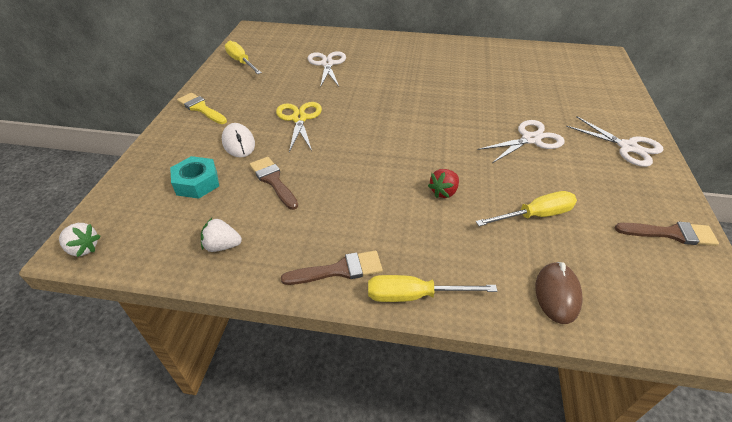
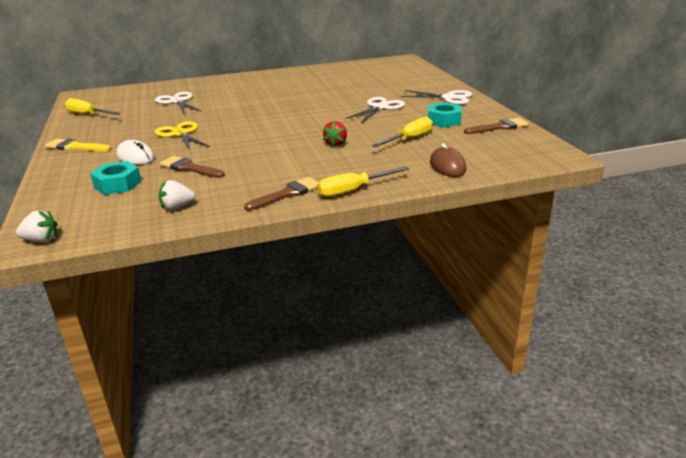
camera: 25 degrees left, 15 degrees down
(599, 192) = (444, 120): none -> turquoise nut

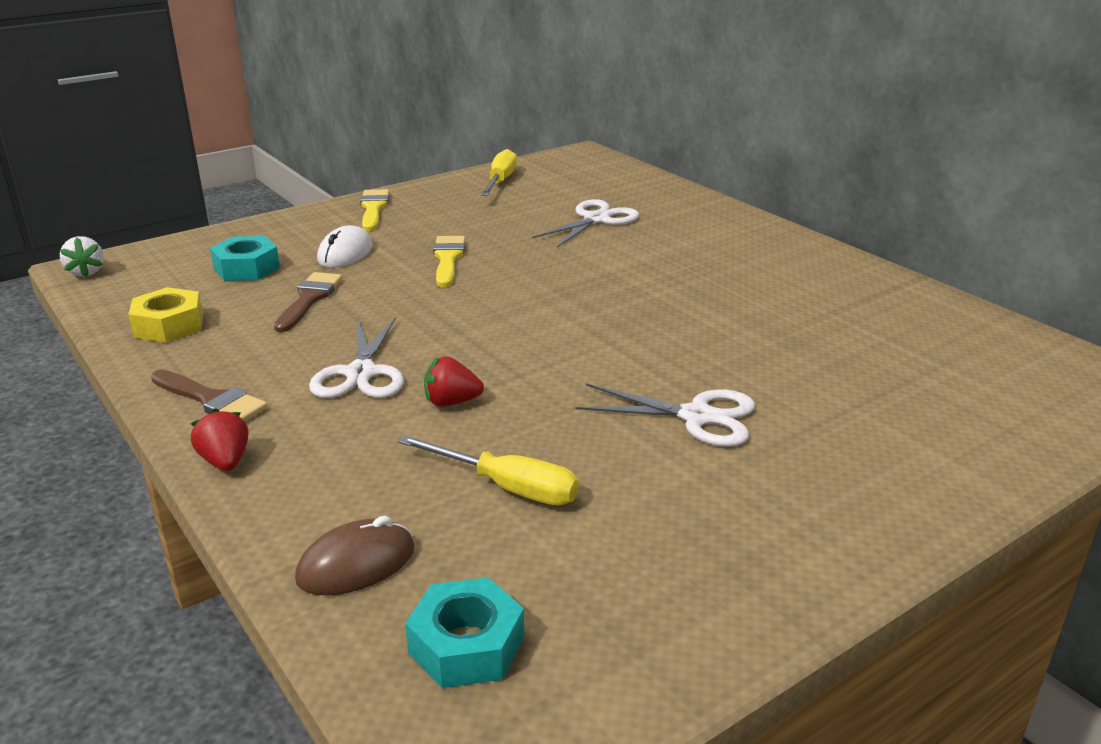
camera: 70 degrees right, 0 degrees up
(177, 207) = (169, 325): white strawberry -> yellow nut
(180, 134) = (448, 259): yellow scissors -> yellow brush
(353, 190) = (225, 461): yellow screwdriver -> red strawberry
(444, 120) = (658, 522): turquoise nut -> turquoise nut (466, 645)
(448, 98) = (847, 509): white scissors -> white scissors (361, 373)
(499, 127) = (656, 629): brown brush -> none

